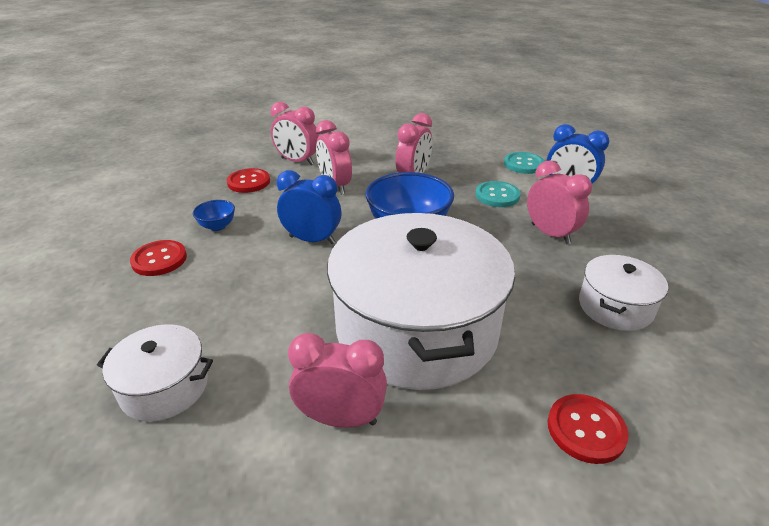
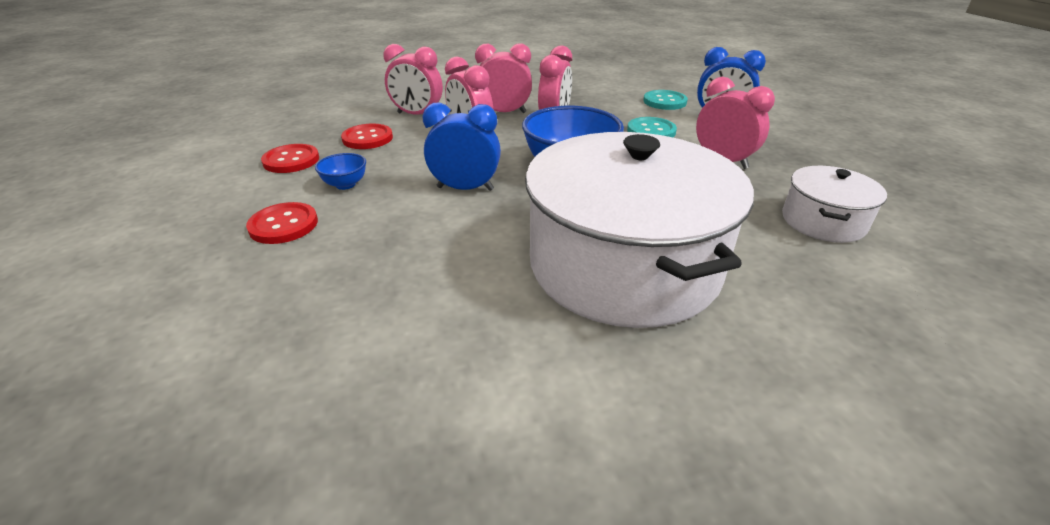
camera: 10 degrees left, 0 degrees up
(164, 387) = (338, 365): white pot -> none
(341, 419) = (577, 371): pink clock -> pink clock (504, 113)
(586, 429) = (856, 344): red button -> red button (291, 160)

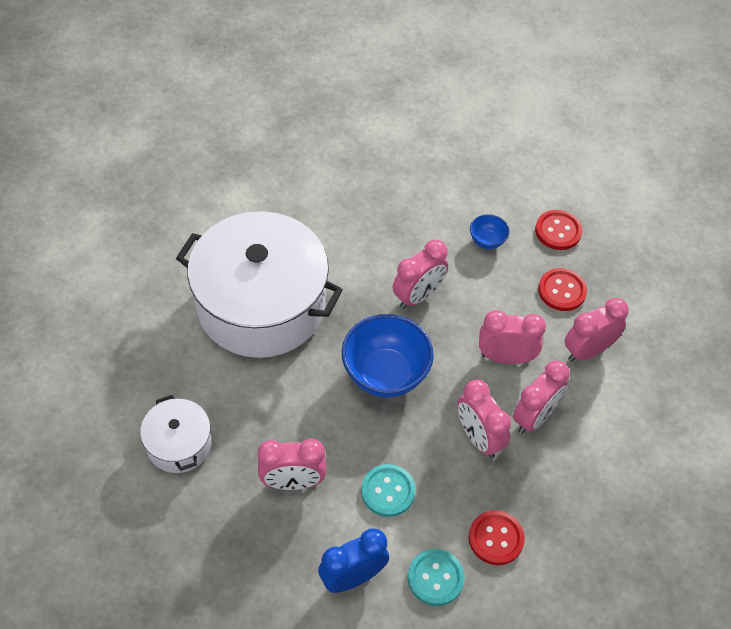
camera: 130 degrees right, 20 degrees up
(283, 225) = (459, 193): red button -> red button (496, 538)
(465, 188) = (418, 296): blue clock -> pink clock

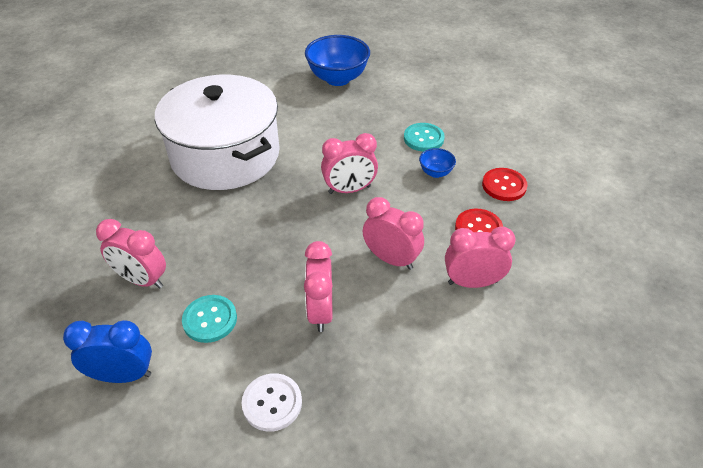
camera: 30 degrees right, 10 degrees down
(179, 444) = (87, 220): white pot -> none
(385, 374) = (279, 233): blue bowl -> blue bowl (338, 78)
(435, 578) = (191, 411): turquoise button -> turquoise button (423, 138)
(496, 538) = (272, 403): red button -> white button
(534, 417) = (384, 315): pink clock -> none

